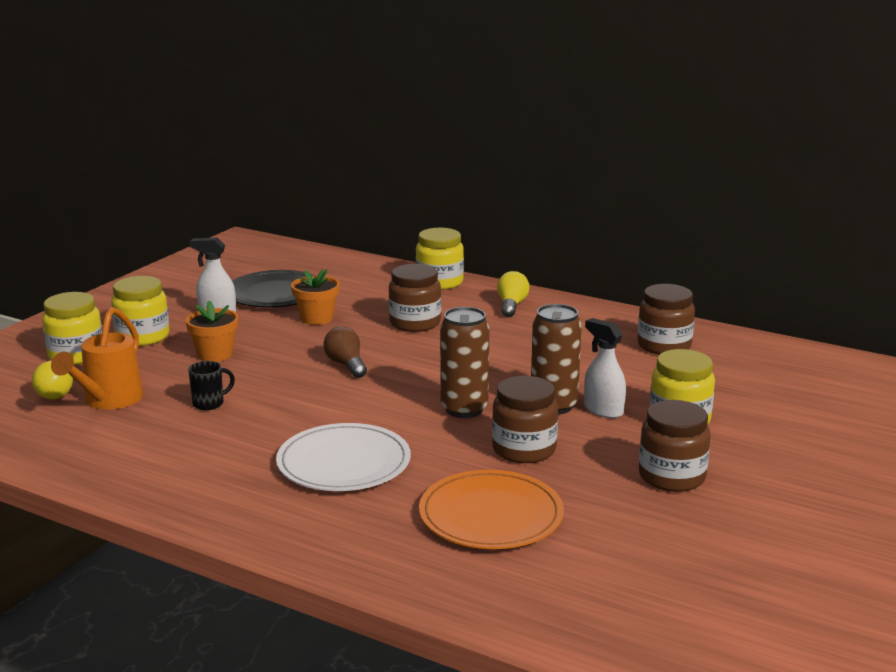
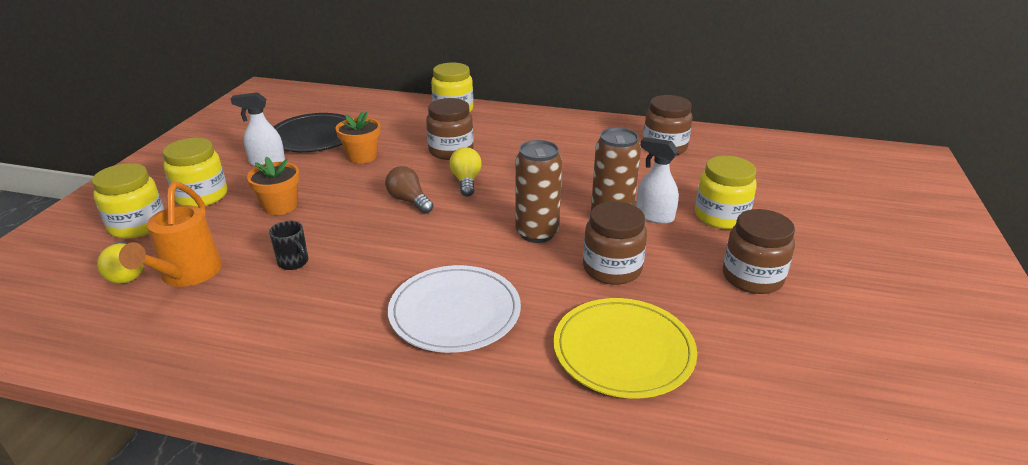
camera: 15 degrees left, 10 degrees up
(209, 403) = (294, 262): black mug -> black mug turned 90 degrees clockwise
(491, 515) = (623, 350): orange plate -> yellow plate
(511, 305) = (523, 125): yellow light bulb -> yellow light bulb (466, 181)

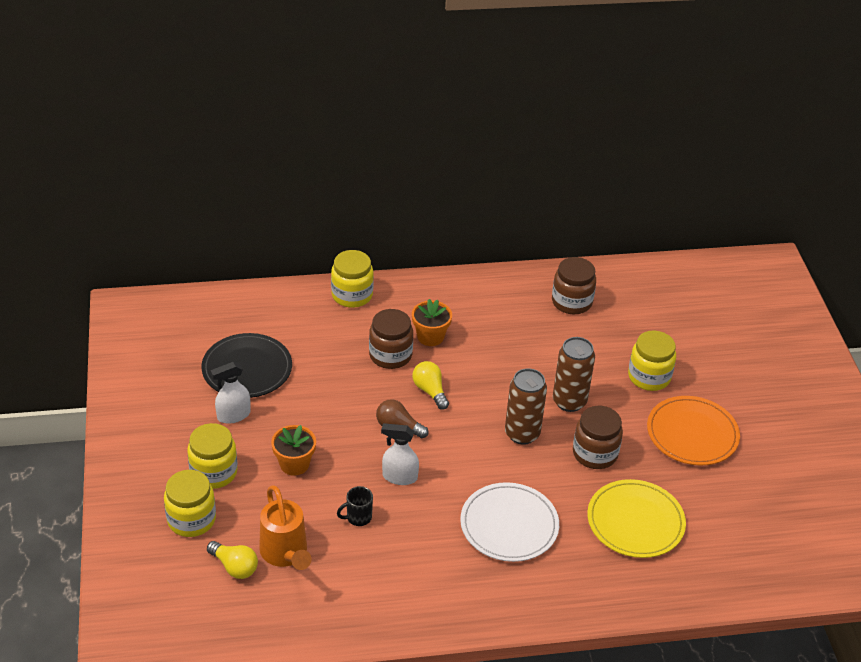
camera: 25 degrees left, 10 degrees up
(294, 262) = (358, 517): black mug -> black mug turned 135 degrees clockwise
(362, 156) = (315, 384): orange flower pot -> orange flower pot (430, 336)
(654, 216) = (600, 390): white spray bottle -> white spray bottle (399, 477)
(752, 277) = (692, 433): brown jar -> orange plate

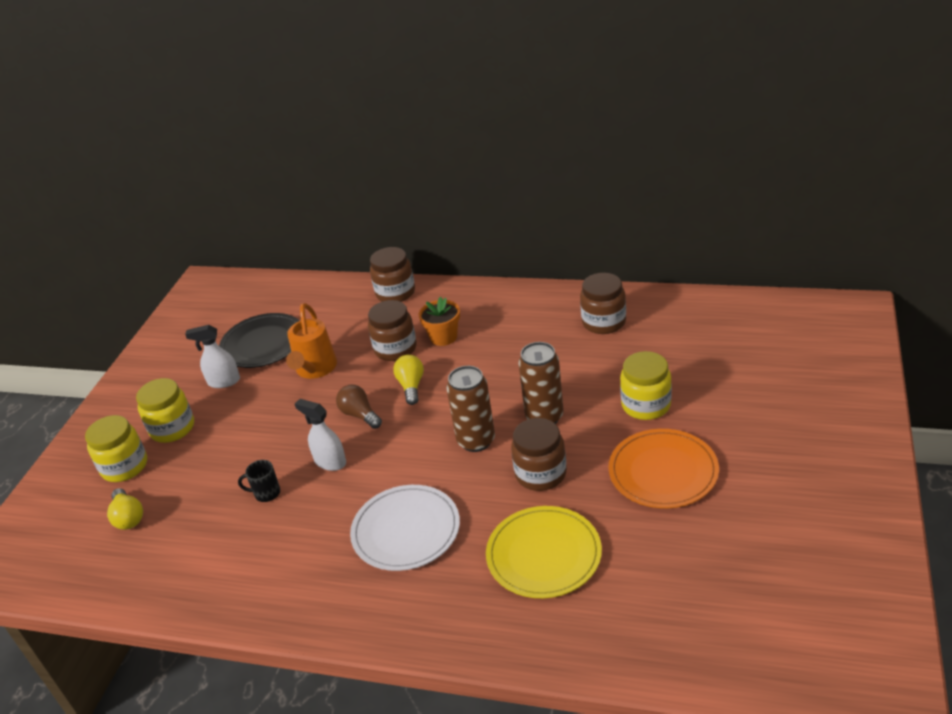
camera: 30 degrees right, 5 degrees down
(285, 554) = (179, 514): orange watering can -> orange watering can (315, 369)
(294, 464) = (244, 433): orange flower pot -> none
(352, 295) = (395, 293): yellow jar -> brown jar

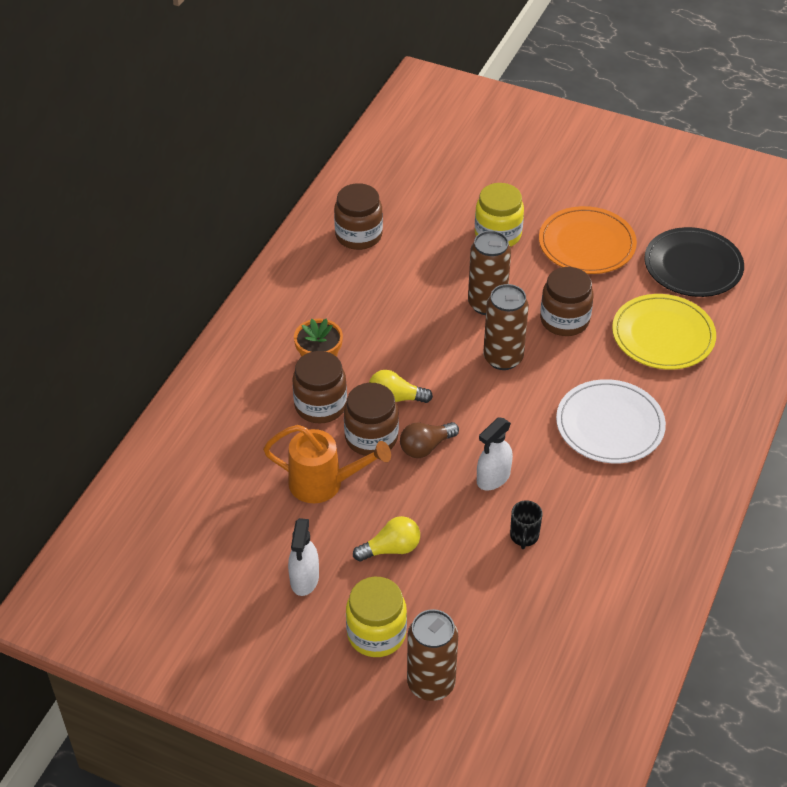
camera: 85 degrees left, 10 degrees up
(125, 467) = (431, 684): yellow jar -> brown can
(128, 517) = (522, 672): yellow light bulb -> yellow light bulb (391, 549)
(263, 343) = (243, 536): black plate -> black plate (693, 266)
(395, 293) = (205, 395): brown jar -> brown jar (371, 437)

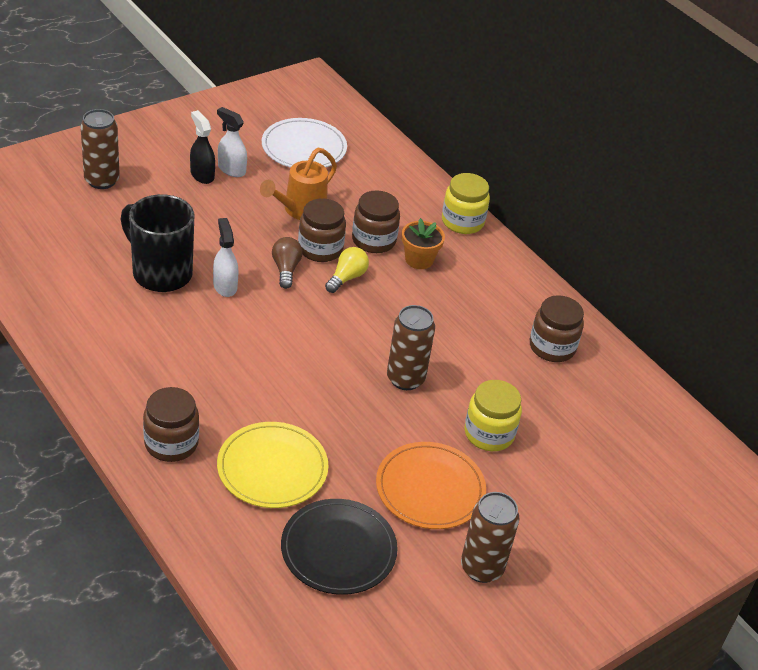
camera: 115 degrees right, 5 degrees down
(338, 599) = (202, 175): none -> black spray bottle
(376, 634) = (160, 177): yellow jar -> yellow jar (462, 222)
(391, 549) = (216, 212): yellow light bulb -> none
(503, 358) = (336, 354): brown can -> brown can (482, 568)
(524, 536) = (160, 273): black mug -> black mug, size x2.42
(564, 320) = (346, 415): brown jar -> brown jar (171, 443)
(610, 425) = (211, 374): white plate -> white plate (304, 147)

